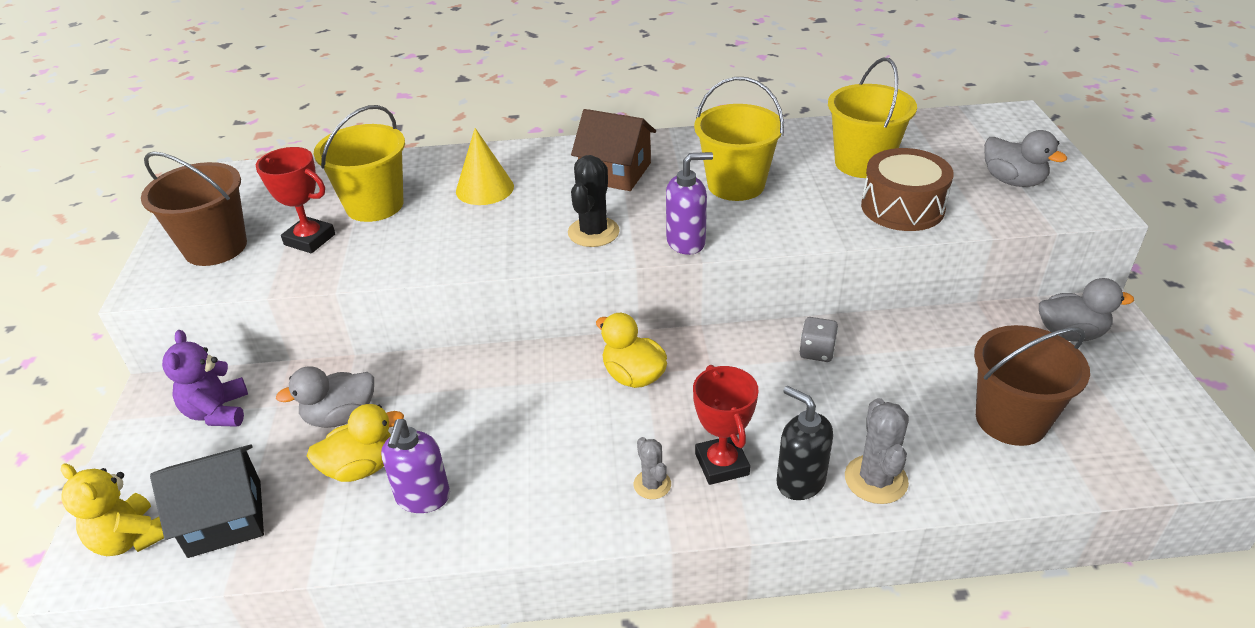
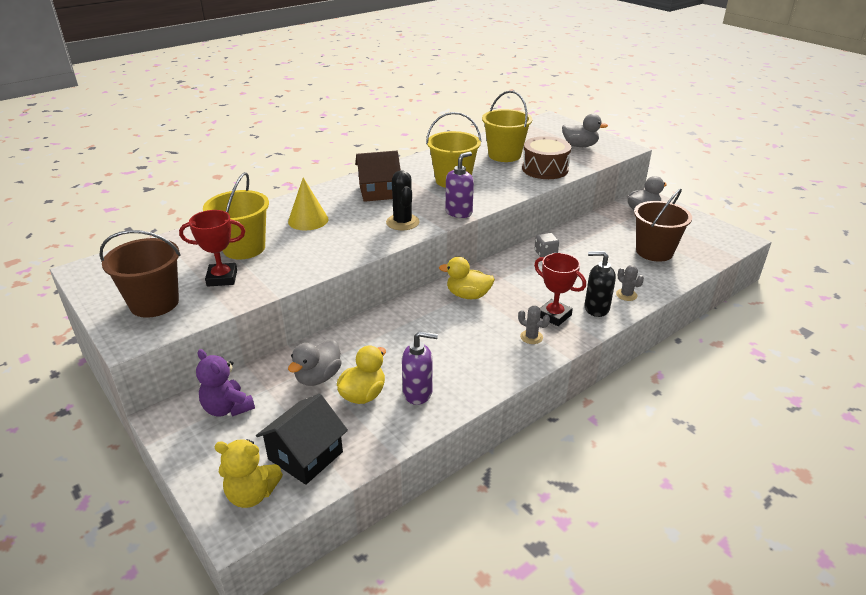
camera: 35 degrees left, 5 degrees down
(423, 497) = (418, 393): purple soap dispenser -> purple soap dispenser turned 60 degrees counterclockwise
(876, 480) = (626, 295): grey cactus -> grey cactus, size x0.61

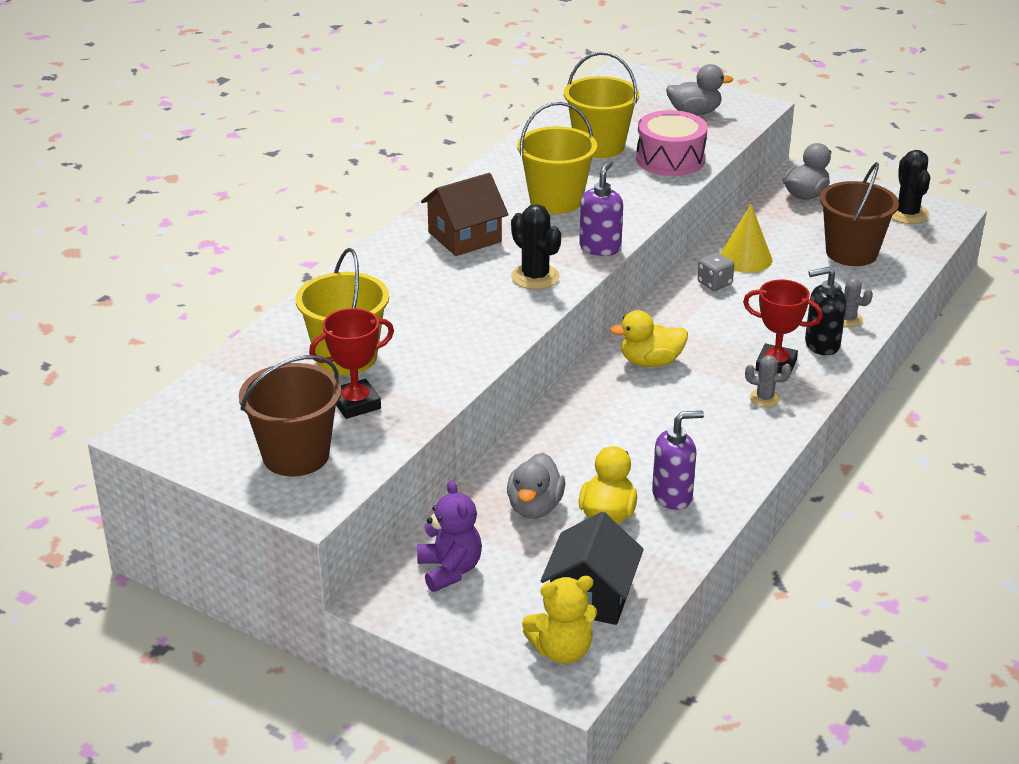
camera: 20 degrees left, 0 degrees up
(227, 408) = (449, 570): purple teddy bear -> purple teddy bear turned 135 degrees counterclockwise
(308, 220) = (400, 299): yellow cone -> yellow cone (745, 258)
(545, 169) = (670, 159): brown drum -> pink drum
(709, 234) = (907, 214): none -> black cactus

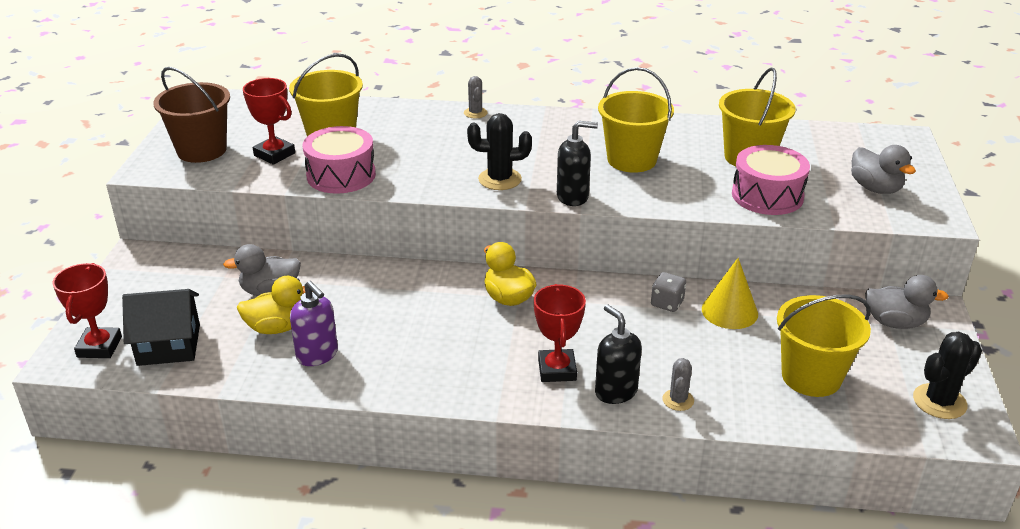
camera: 65 degrees right, 0 degrees up
(446, 368) = (341, 175): none -> pink drum
(449, 570) = (179, 274): purple teddy bear -> none
(464, 237) = (534, 137): brown house -> none
(535, 277) = (500, 179): black cactus -> black cactus turned 60 degrees clockwise
(562, 650) = (99, 347): yellow teddy bear -> red trophy
(600, 248) = (573, 197): purple soap dispenser -> black soap dispenser
(764, 398) = (496, 375): grey cactus -> grey cactus (475, 113)
(851, 253) = (811, 377): brown bucket -> yellow bucket

